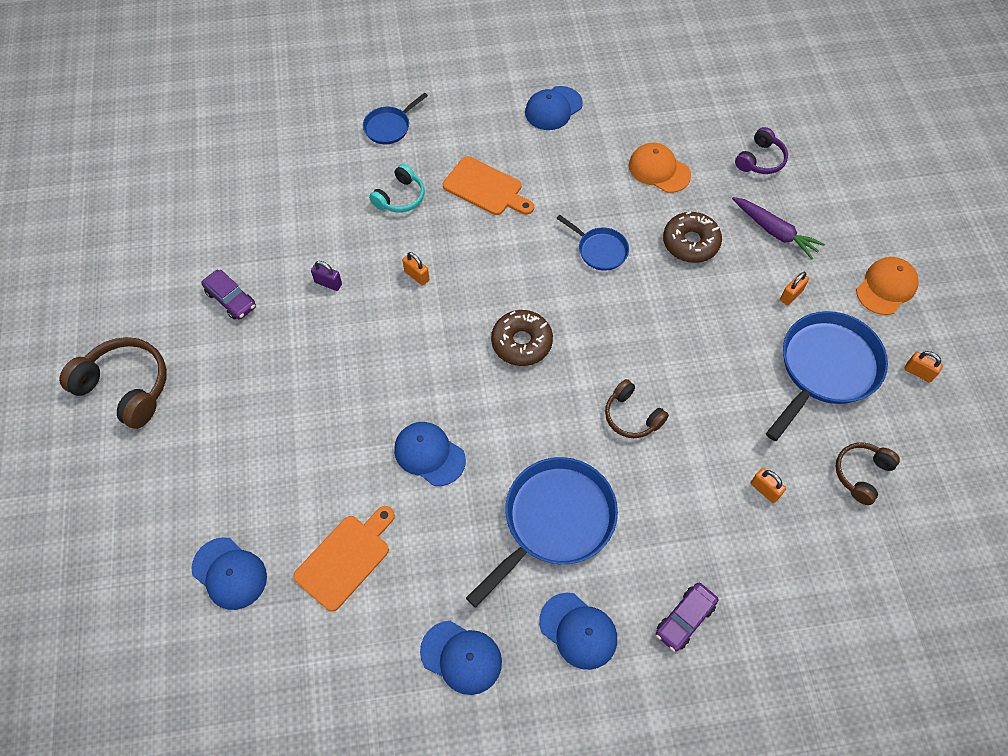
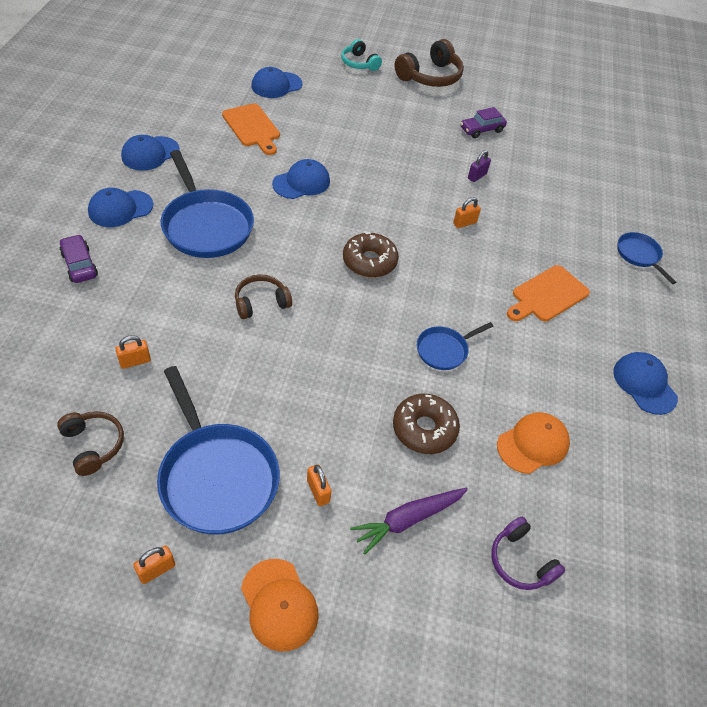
camera: 105 degrees right, 10 degrees down
(400, 197) = (552, 238): turquoise headphones -> turquoise headphones (359, 63)

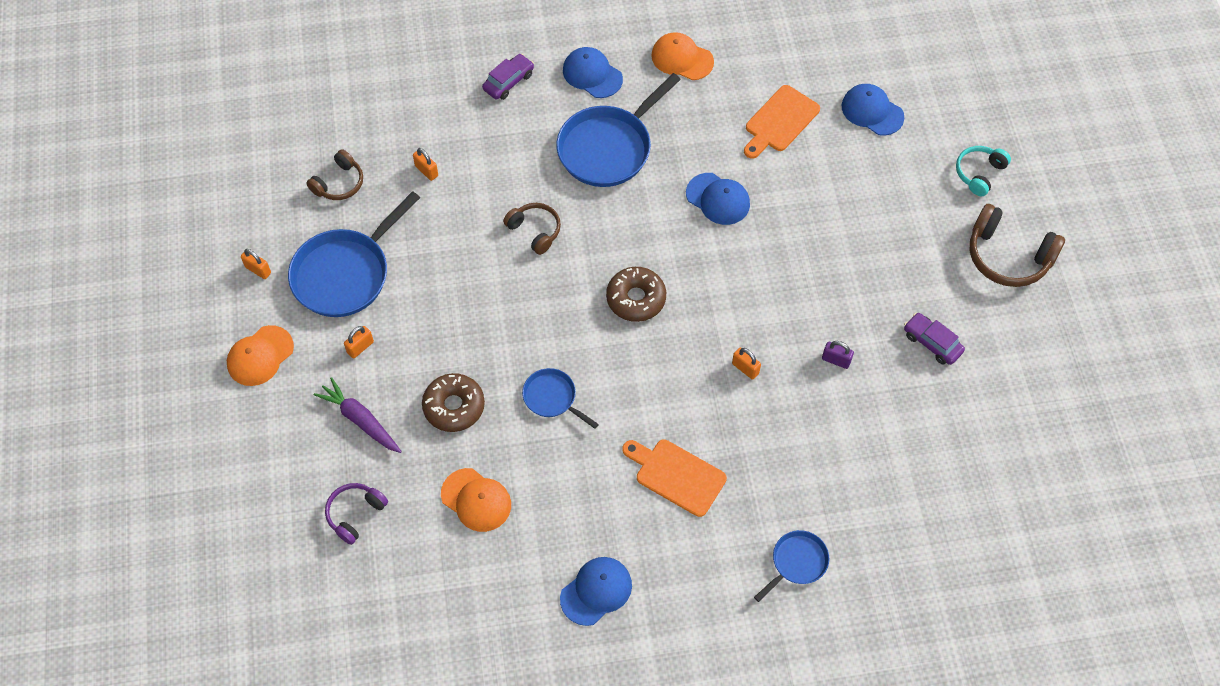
camera: 75 degrees right, 10 degrees up
(150, 153) = (682, 58): blue cap -> orange cap

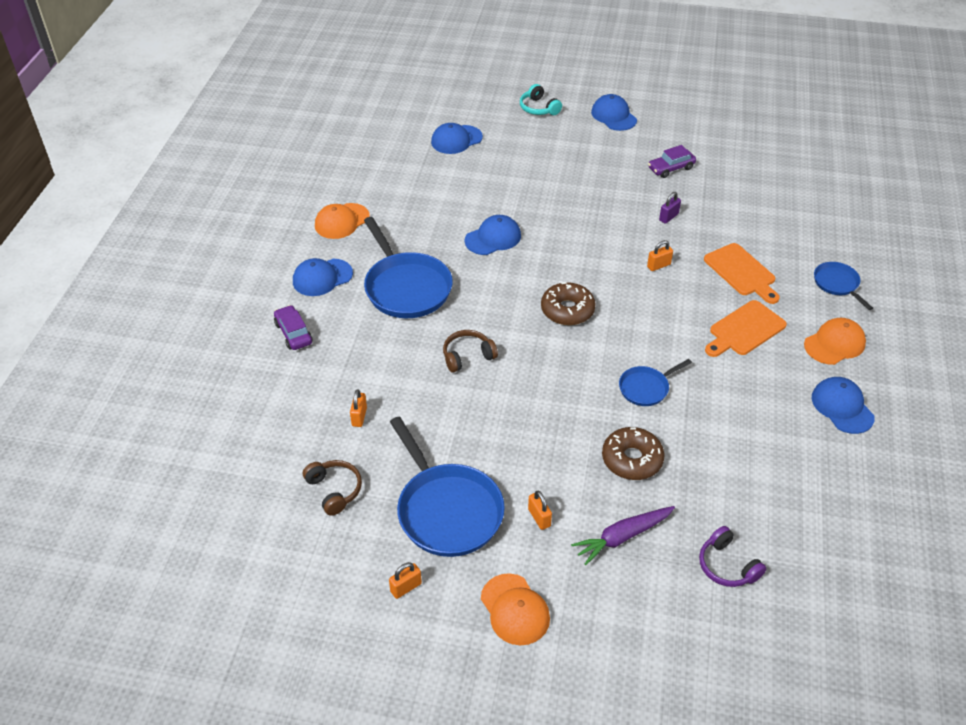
camera: 70 degrees left, 15 degrees down
(426, 171) = (359, 417): orange padlock -> orange padlock turned 60 degrees counterclockwise
(476, 500) = (735, 467): orange cap -> orange cap (834, 344)
(779, 121) = (437, 186): orange cutting board -> orange cutting board (741, 272)
(1008, 256) = (613, 116): brown headphones -> blue cap

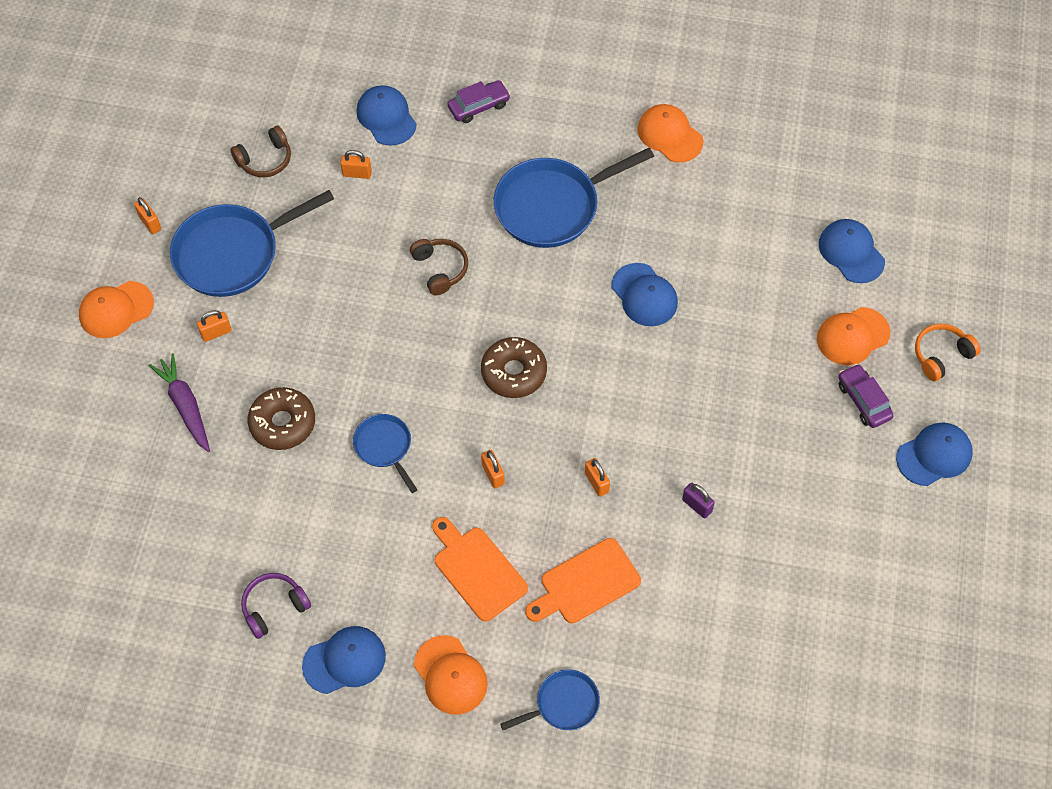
camera: 90 degrees right, 15 degrees up
(322, 277) = (568, 124): blue cap -> blue cap (386, 117)
(525, 143) = (852, 336): none -> orange cap
(538, 108) = (941, 355): turquoise headphones -> orange headphones
(661, 322) = (493, 474): none -> orange padlock
(671, 168) = (809, 521): purple car -> purple car (863, 400)
(727, 566) = (141, 499): purple headphones -> purple headphones (274, 607)

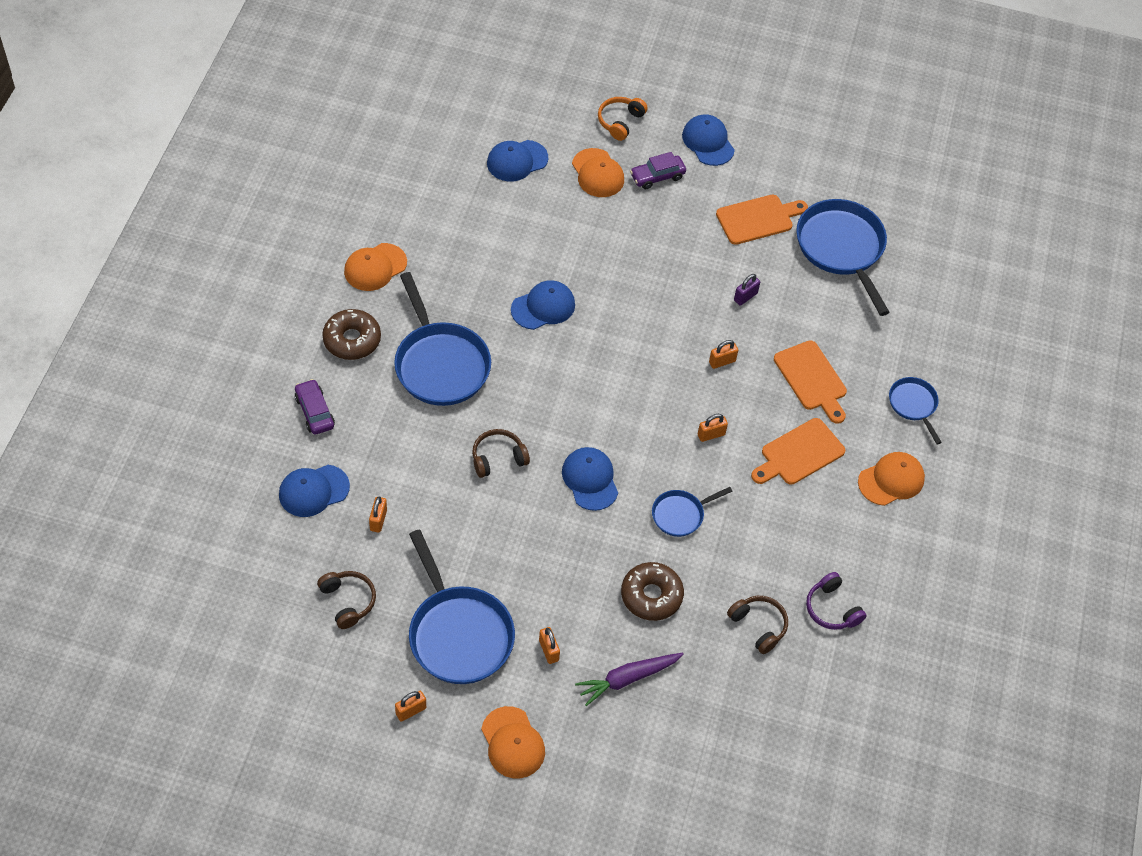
camera: 90 degrees left, 5 degrees down
(250, 530) = (758, 626): none -> brown headphones
(344, 660) = (880, 556): blue cap -> blue cap (590, 479)
(514, 372) = (612, 410): brown donut -> brown donut (352, 340)
(795, 618) = (841, 248): none -> blue pan
(822, 517) = (758, 219): none -> orange cutting board
(941, 355) = (620, 122): orange headphones -> orange headphones turned 60 degrees clockwise

